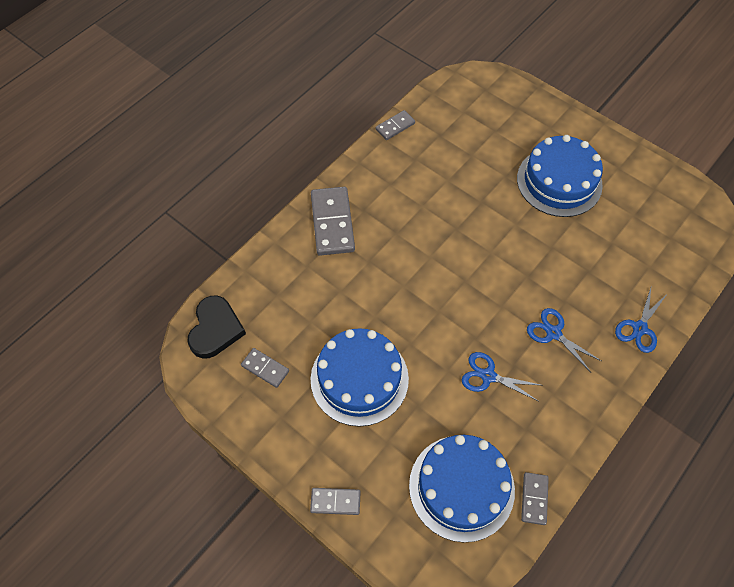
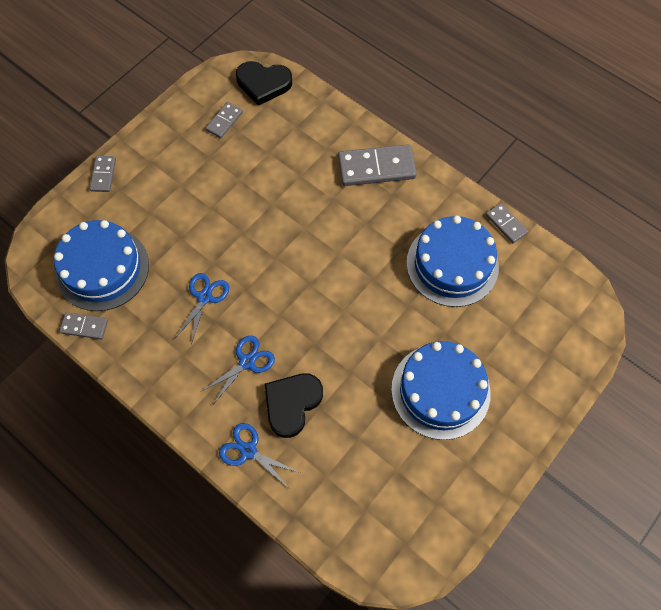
camera: 90 degrees right, 5 degrees up
(359, 379) = (209, 191): blue cake -> blue cake (452, 264)
(589, 293) = (292, 404): none -> black heart

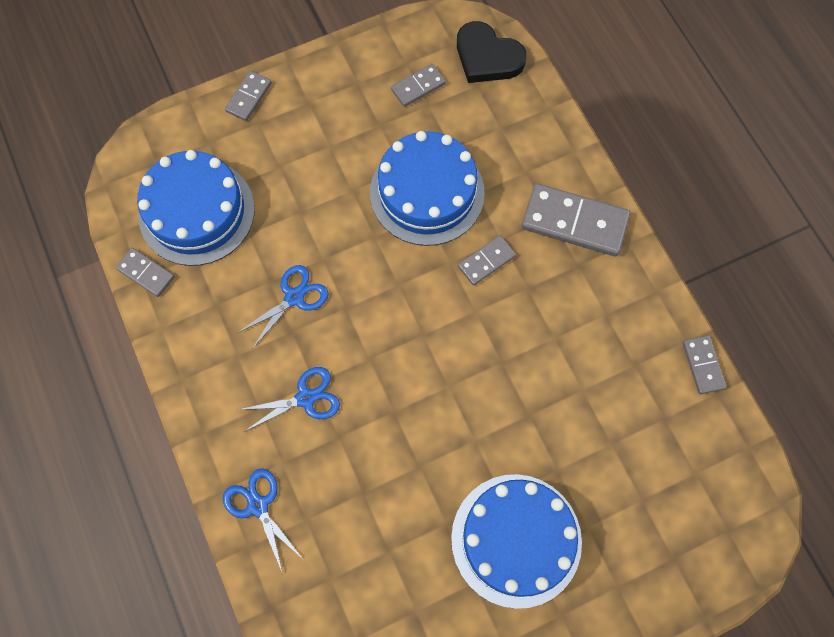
camera: 25 degrees right, 5 degrees up
(292, 404) = (333, 473): black heart -> none
(329, 217) = (486, 261): none -> grey domino
(452, 264) = (608, 387): blue cake -> blue cake (427, 192)

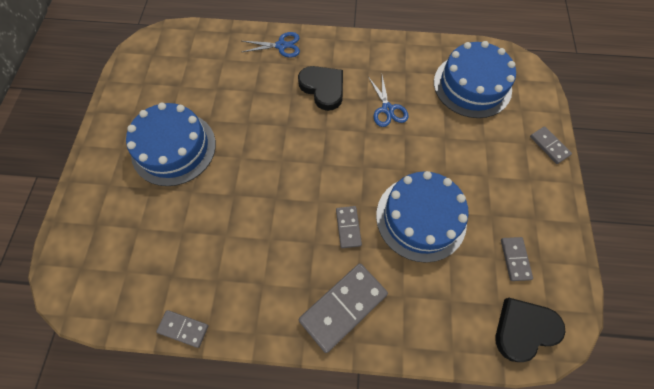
camera: 120 degrees right, 5 degrees down
(146, 273) = (443, 48): grey domino -> none
(305, 398) = (323, 88): blue scissors -> black heart

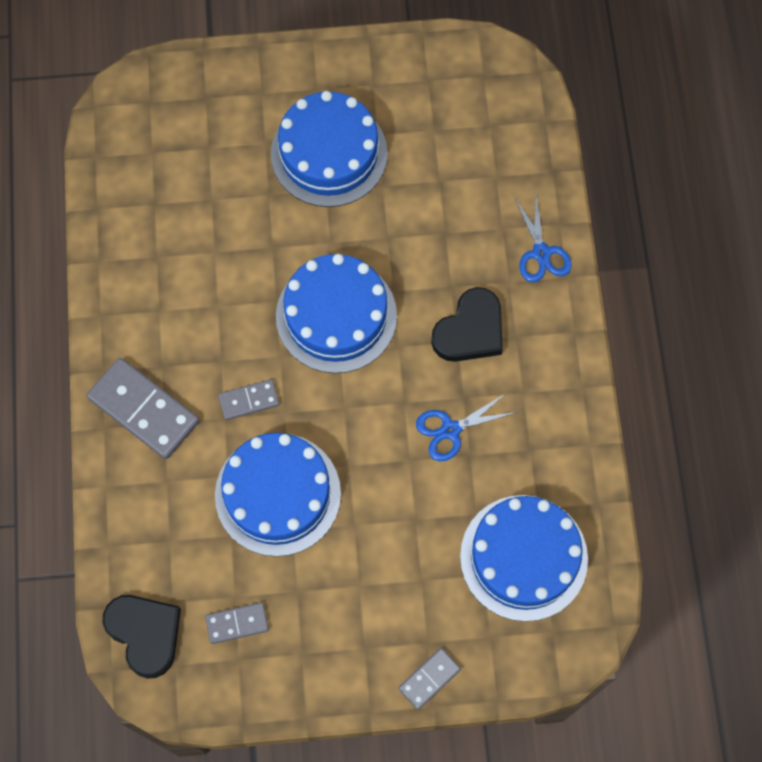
camera: 80 degrees right, 5 degrees up
(183, 328) = (95, 235): grey domino -> none
(296, 161) = (336, 315): none -> blue cake

